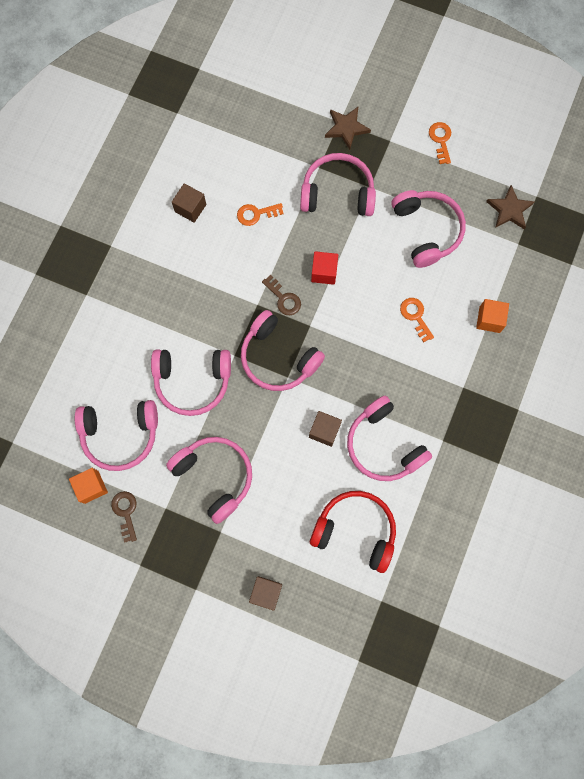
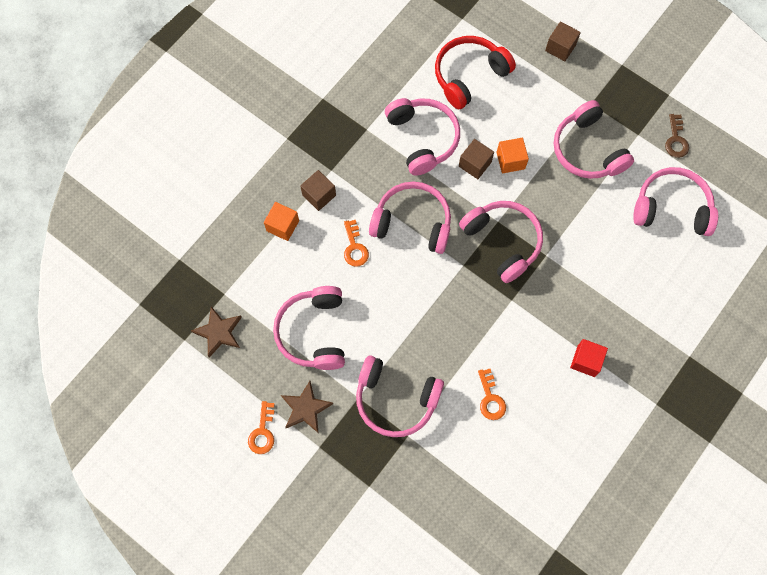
camera: 165 degrees left, 5 degrees down
(91, 487) = (705, 169): orange cube -> orange cube (510, 160)
(190, 208) = (561, 424): brown cube -> brown cube (319, 195)
(192, 381) = (592, 240): pink headphones -> pink headphones (412, 223)
(256, 214) = (490, 398): orange key -> orange key turned 75 degrees clockwise
(283, 298) = (483, 299): brown key -> none
(324, 272) = (434, 316): red cube -> red cube (586, 361)
(346, 128) = (363, 475): brown star -> brown star (305, 408)
(355, 531) = (469, 75): red headphones -> red headphones turned 105 degrees clockwise

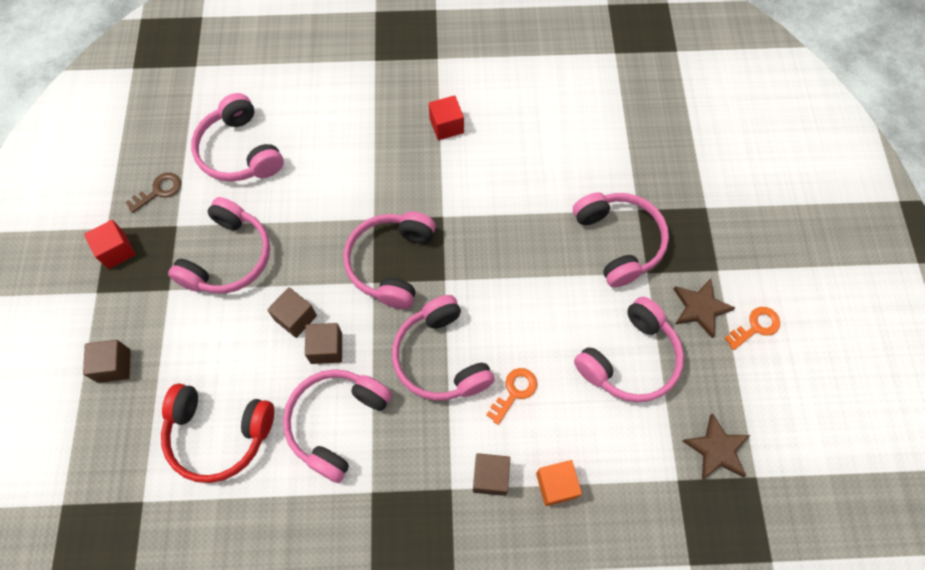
camera: 130 degrees left, 5 degrees down
(490, 398) = (546, 171): orange key -> none
(510, 160) = (295, 318): orange cube -> brown cube
(645, 91) = (116, 250): none -> red cube

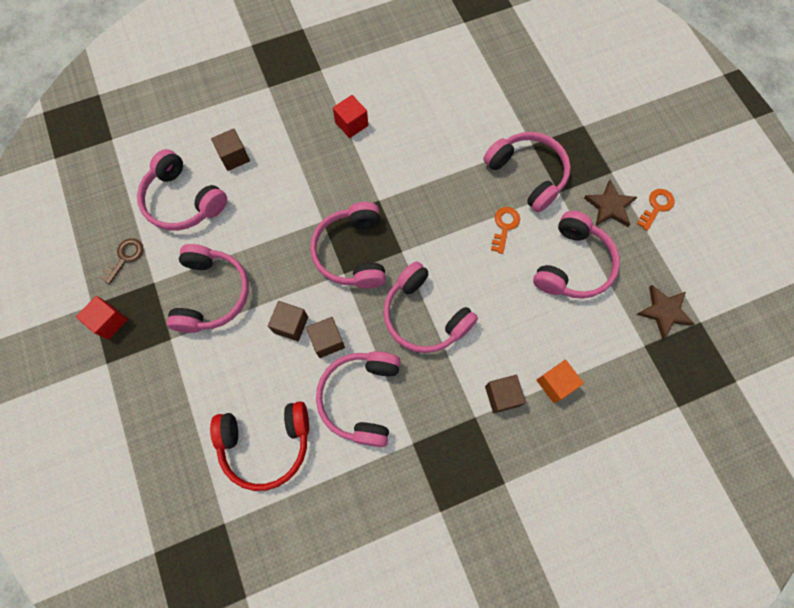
camera: 20 degrees left, 5 degrees up
(114, 366) = (150, 420): brown cube -> brown cube (234, 156)
(514, 392) = (494, 322): orange key -> orange key (504, 226)

